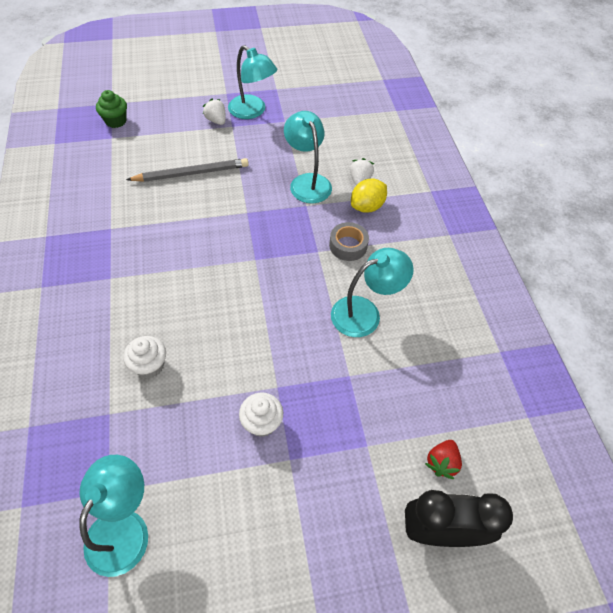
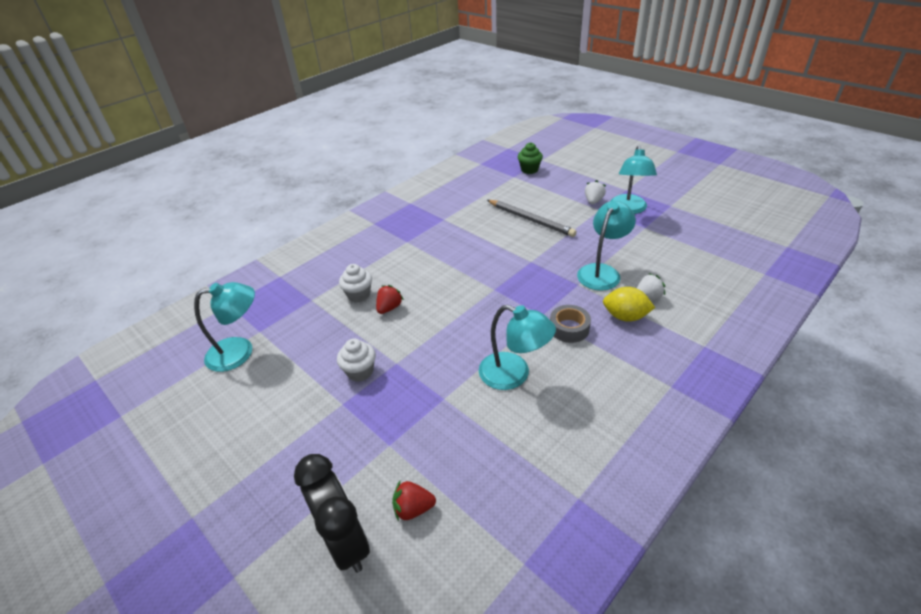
camera: 60 degrees right, 15 degrees down
(197, 350) = (389, 308): none -> red strawberry

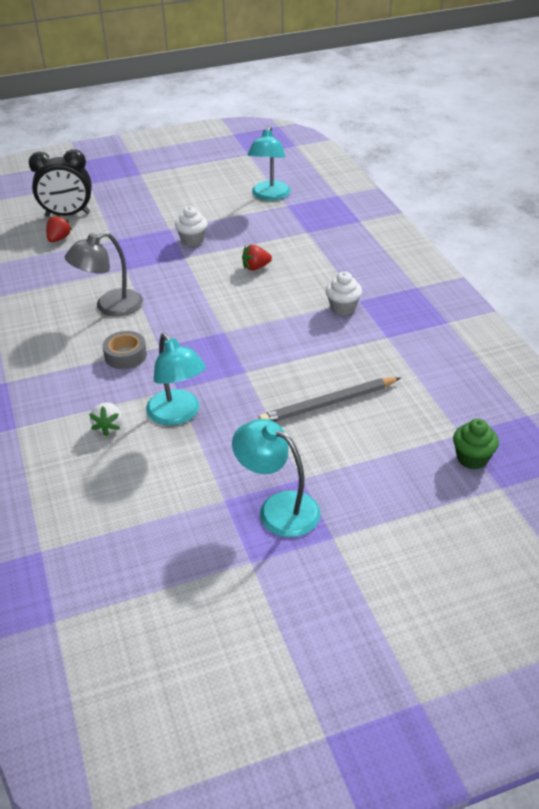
camera: 115 degrees right, 0 degrees up
(359, 295) = (290, 255): white cupcake -> white cupcake (343, 308)
(389, 308) = (255, 267): red strawberry -> red strawberry turned 105 degrees clockwise
(514, 375) = (110, 307): turquoise lamp -> grey lamp
(593, 201) = (328, 483): white strawberry -> none
(625, 316) = (101, 397): yellow lemon -> none

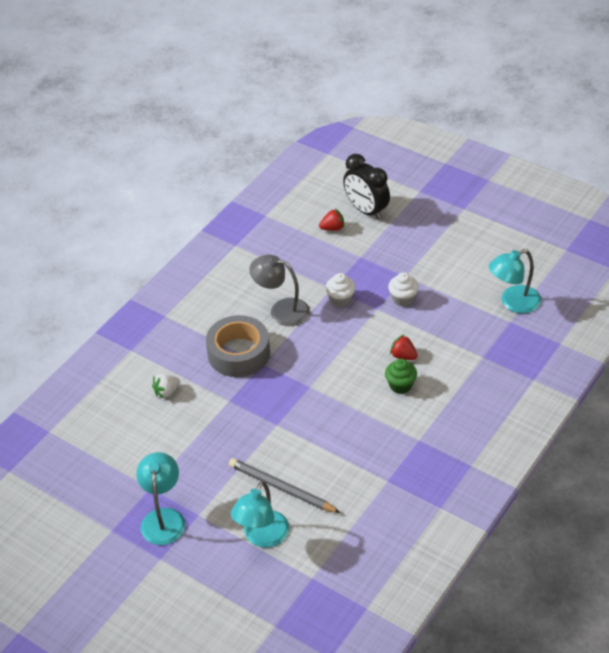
camera: 55 degrees right, 5 degrees up
(125, 355) = (239, 353): grey tape -> grey tape, size x1.83
(178, 415) = (205, 417): turquoise lamp -> turquoise lamp (262, 537)
(343, 308) = (399, 435): white cupcake -> white cupcake (340, 299)
(472, 458) = (291, 596): green cupcake -> green cupcake (400, 385)

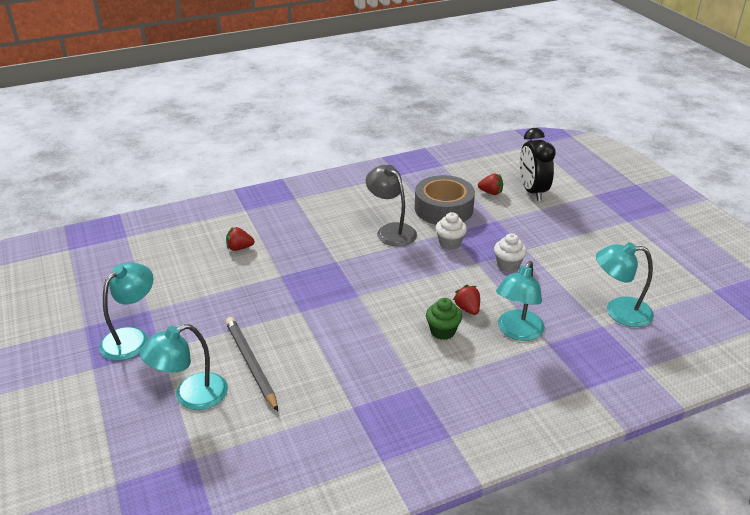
camera: 30 degrees right, 10 degrees down
(166, 392) = (239, 248): white strawberry -> red strawberry
(239, 353) = (324, 246): grey tape -> grey tape (443, 208)
(454, 358) = (517, 332): none -> turquoise lamp

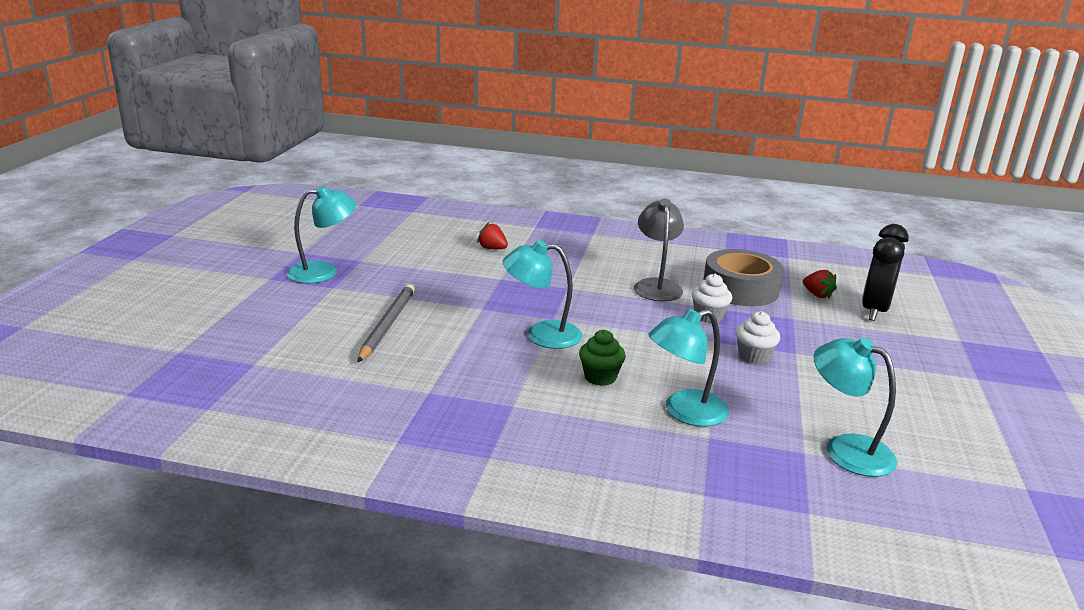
camera: 35 degrees right, 10 degrees down
(191, 396) = (310, 325): turquoise lamp -> turquoise lamp (542, 335)
(467, 309) = (653, 372): red strawberry -> none

